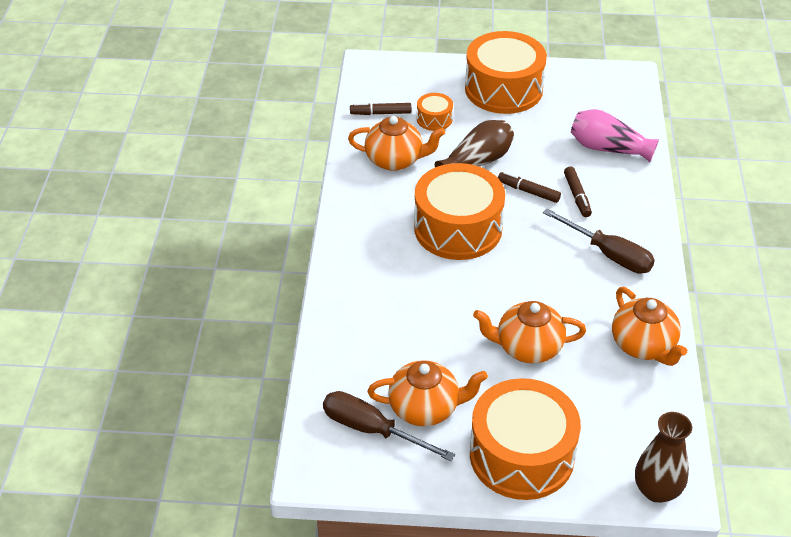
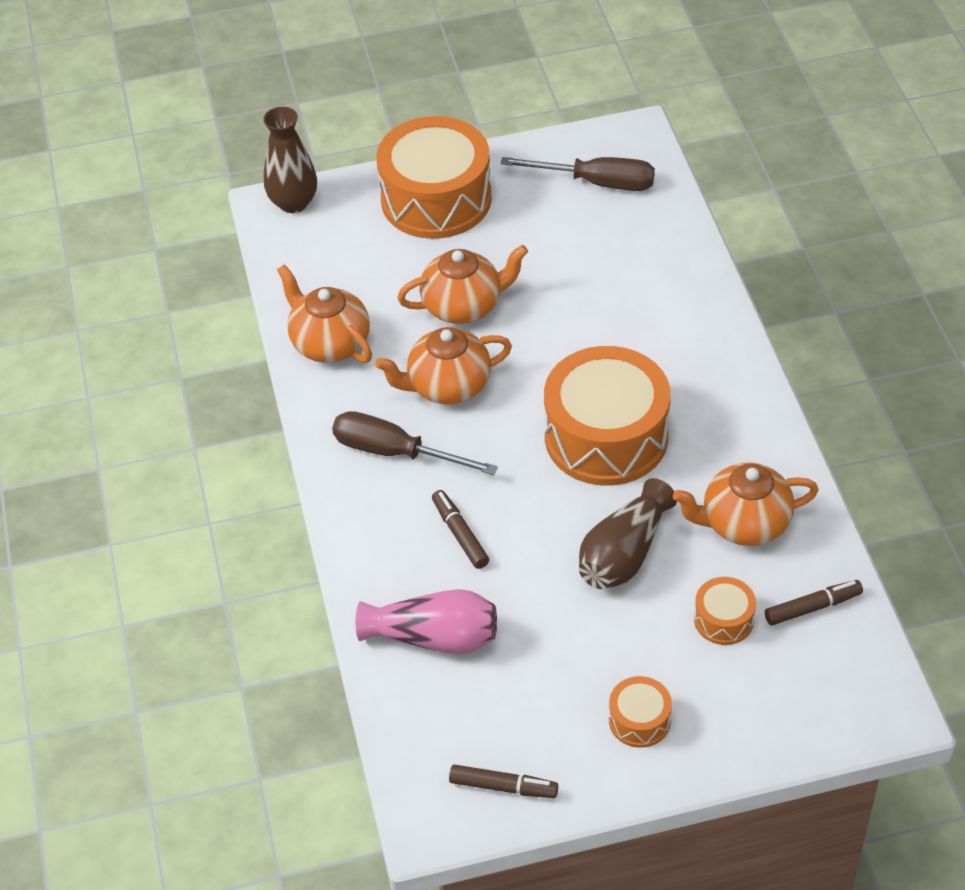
camera: 165 degrees right, 5 degrees up
(425, 408) = (551, 216): orange teapot -> orange teapot (447, 386)
(503, 89) = (639, 720): orange drum -> orange drum, size x0.45
(528, 191) = (531, 523): brown marker -> brown marker (503, 787)

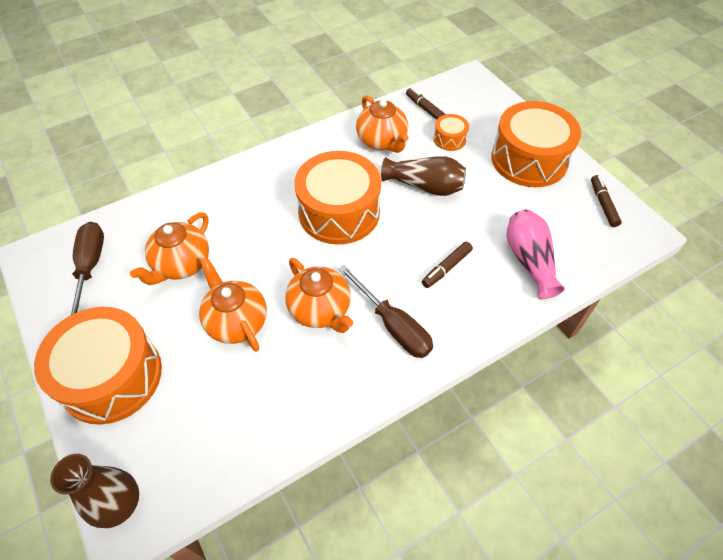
camera: 110 degrees left, 5 degrees up
(329, 343) = (296, 408): orange teapot -> orange teapot (181, 264)
(395, 452) = (393, 325): brown screwdriver -> brown screwdriver turned 45 degrees counterclockwise
(639, 720) = (529, 159): orange drum -> orange drum, size x2.23

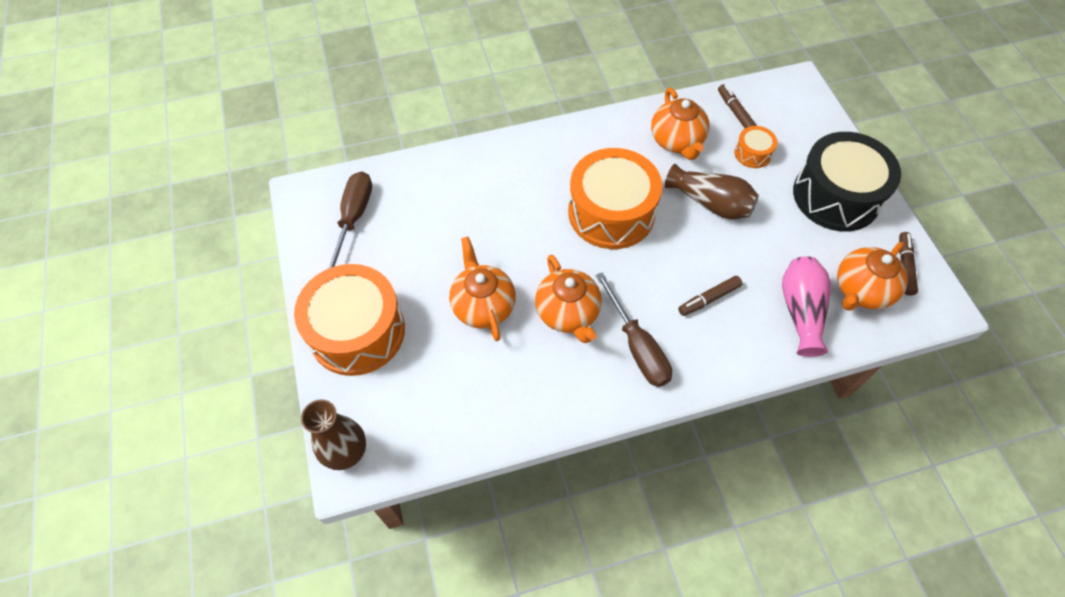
camera: 15 degrees right, 5 degrees up
(181, 264) = (441, 234): orange teapot -> orange teapot (861, 290)
(529, 159) = (836, 196): orange drum -> black drum

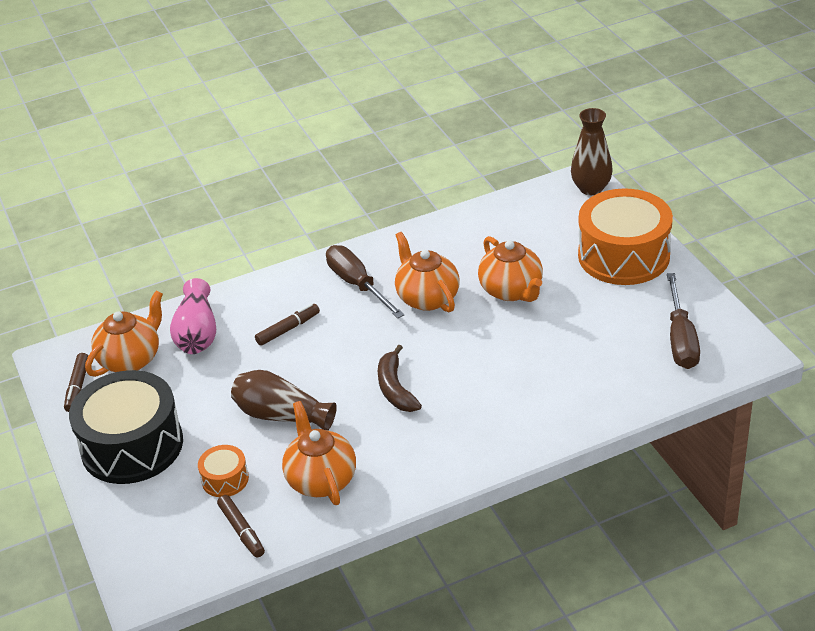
camera: 175 degrees right, 20 degrees down
(611, 212) = (395, 388): orange drum -> brown banana

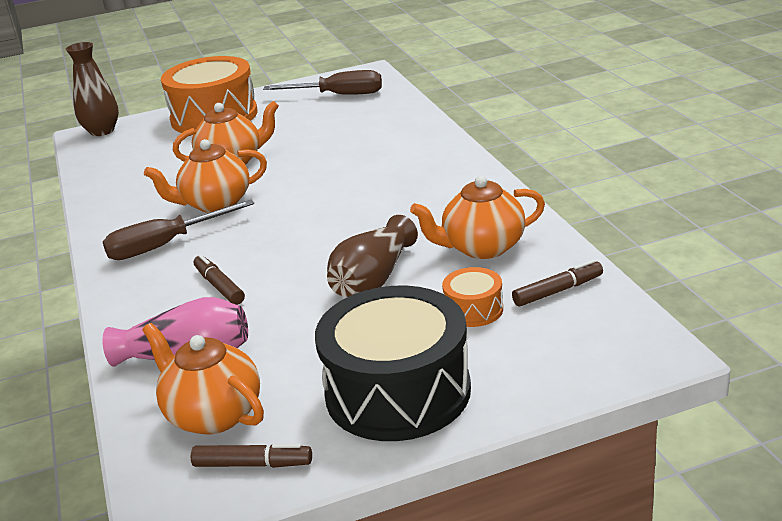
camera: 85 degrees left, 10 degrees down
(395, 388) = (352, 214): brown banana -> none

